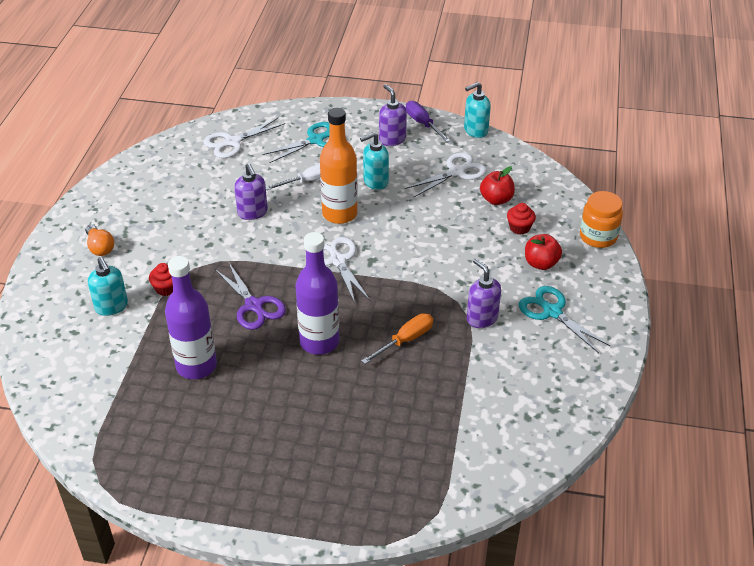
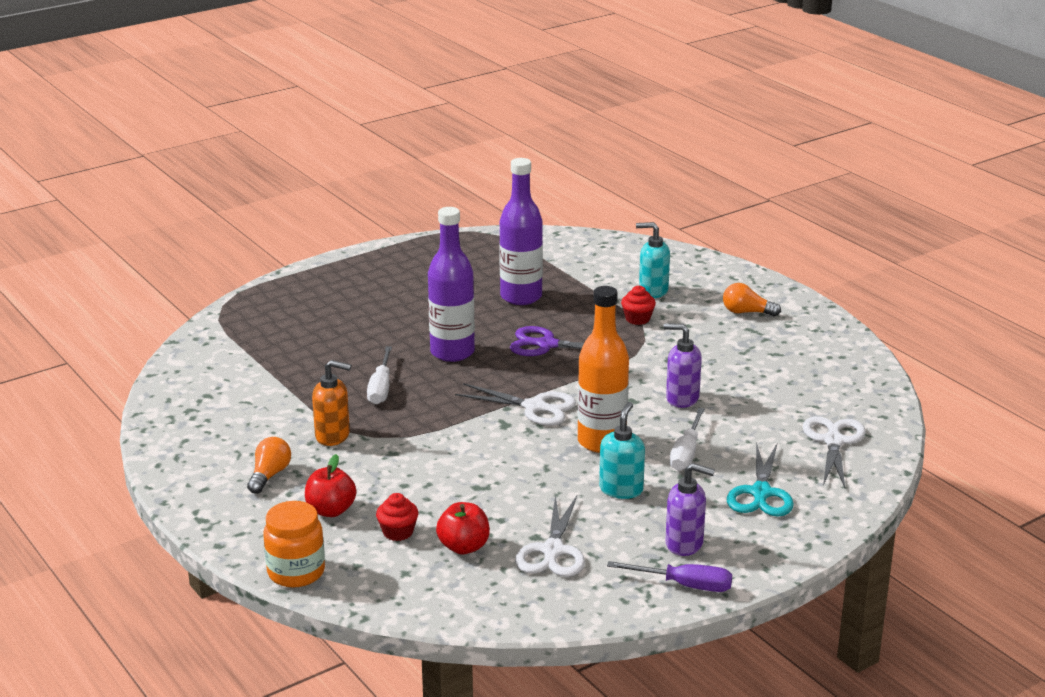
camera: 135 degrees right, 15 degrees down
(405, 340) = (381, 388): orange screwdriver -> white screwdriver
(475, 131) = (609, 616): turquoise soap dispenser -> none
(481, 318) = (333, 436): purple soap dispenser -> orange soap dispenser
(552, 312) = (269, 475): turquoise scissors -> orange light bulb

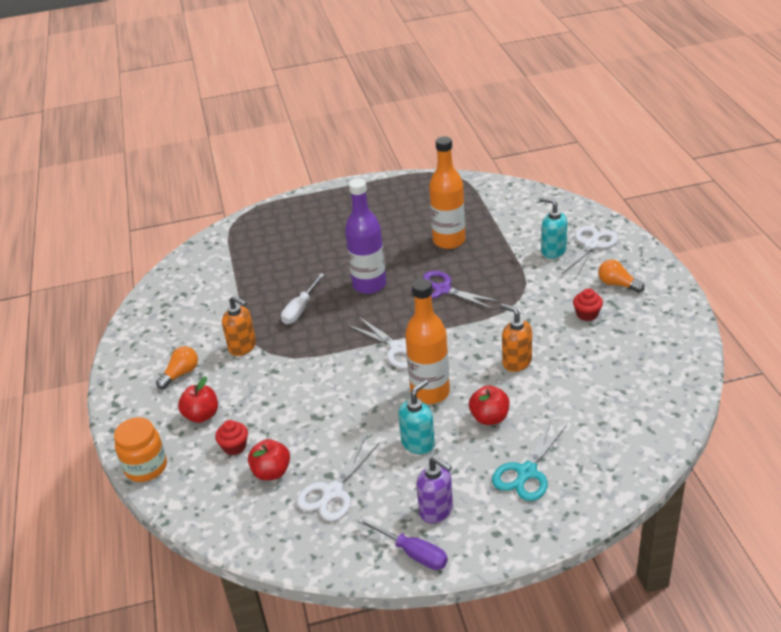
camera: 25 degrees right, 10 degrees up
(521, 297) = (449, 241): purple bottle -> orange bottle
(637, 319) = (526, 276): red cupcake -> red cupcake (587, 314)
(681, 398) = (516, 362): purple soap dispenser -> orange soap dispenser
(686, 453) = (489, 418): white screwdriver -> red apple
(833, 441) = (617, 431): white scissors -> white scissors (591, 245)

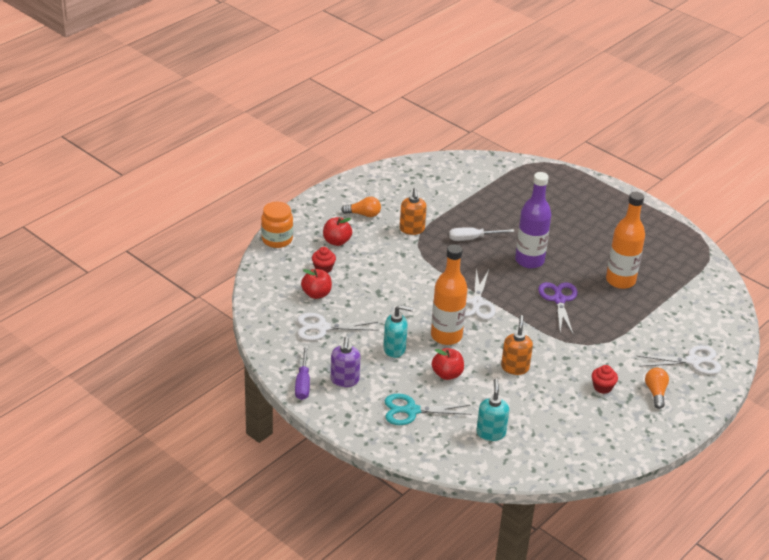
camera: 50 degrees right, 0 degrees up
(553, 251) = (663, 342): turquoise soap dispenser -> turquoise soap dispenser (491, 433)

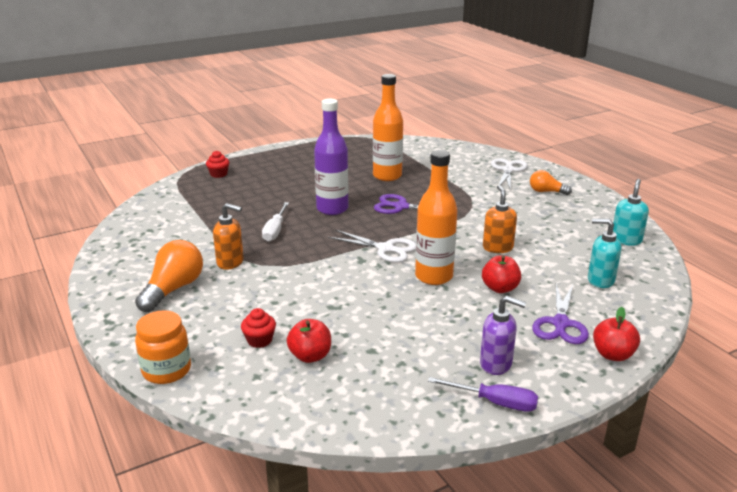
camera: 70 degrees left, 10 degrees down
(322, 328) = (383, 364): white scissors -> none
(336, 241) = (211, 319): red apple -> red apple (613, 355)
(363, 214) = (173, 289): orange light bulb -> orange light bulb, size x1.66
(395, 349) = (446, 314): turquoise soap dispenser -> turquoise soap dispenser (626, 240)
(411, 410) = (560, 324): turquoise scissors -> purple scissors
(515, 367) = (497, 248): orange soap dispenser -> orange soap dispenser turned 60 degrees clockwise
(602, 387) = (535, 212): red cupcake -> red cupcake (218, 174)

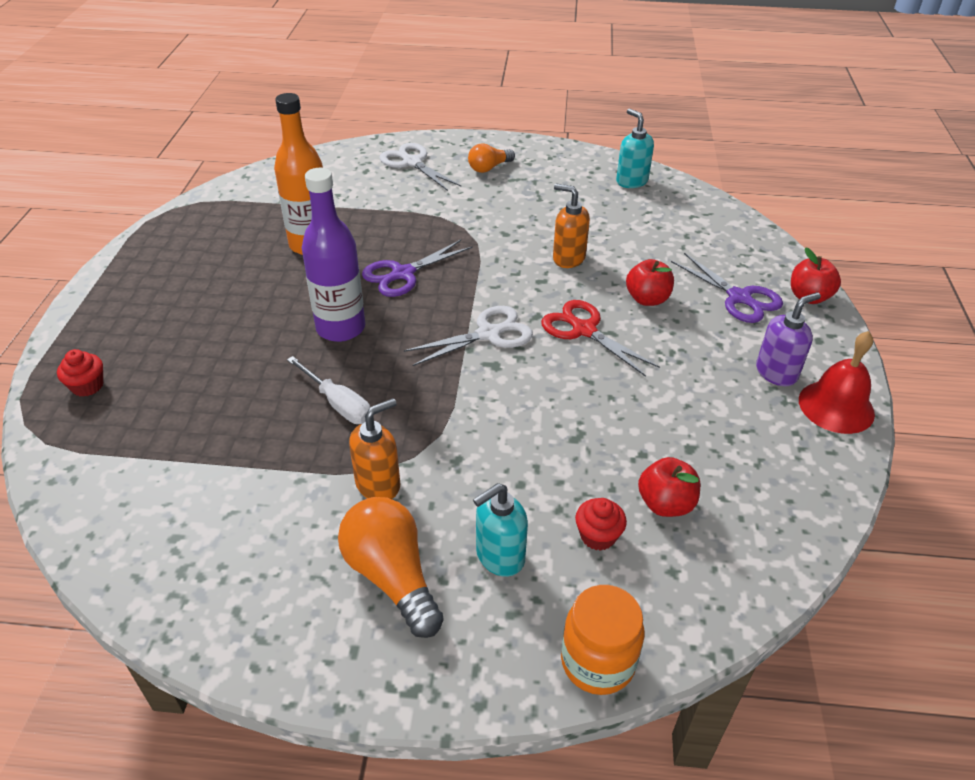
camera: 55 degrees left, 15 degrees up
(434, 276) = (583, 330): orange bottle -> red scissors
(494, 402) = (836, 406): purple screwdriver -> red bell
(600, 280) = (686, 235): turquoise soap dispenser -> turquoise soap dispenser (499, 556)

